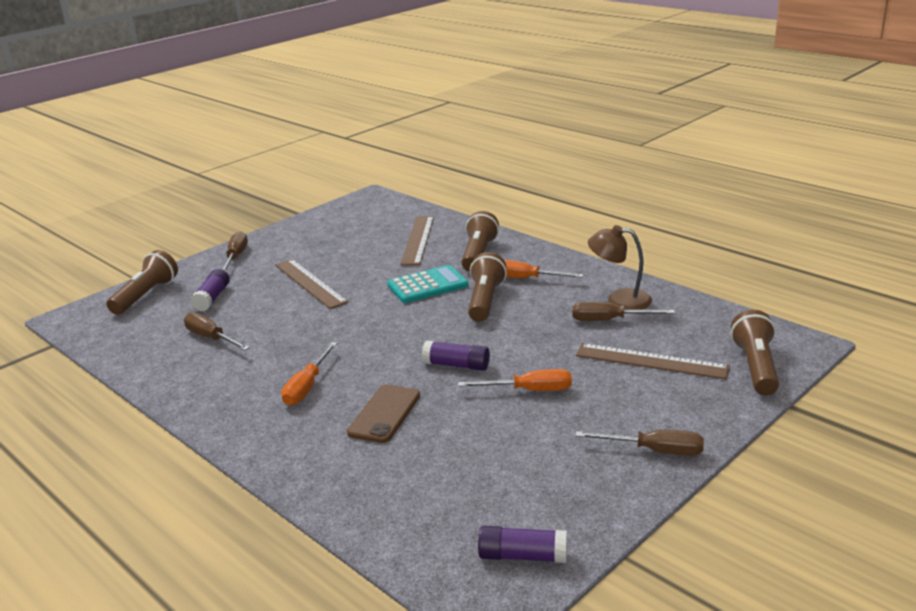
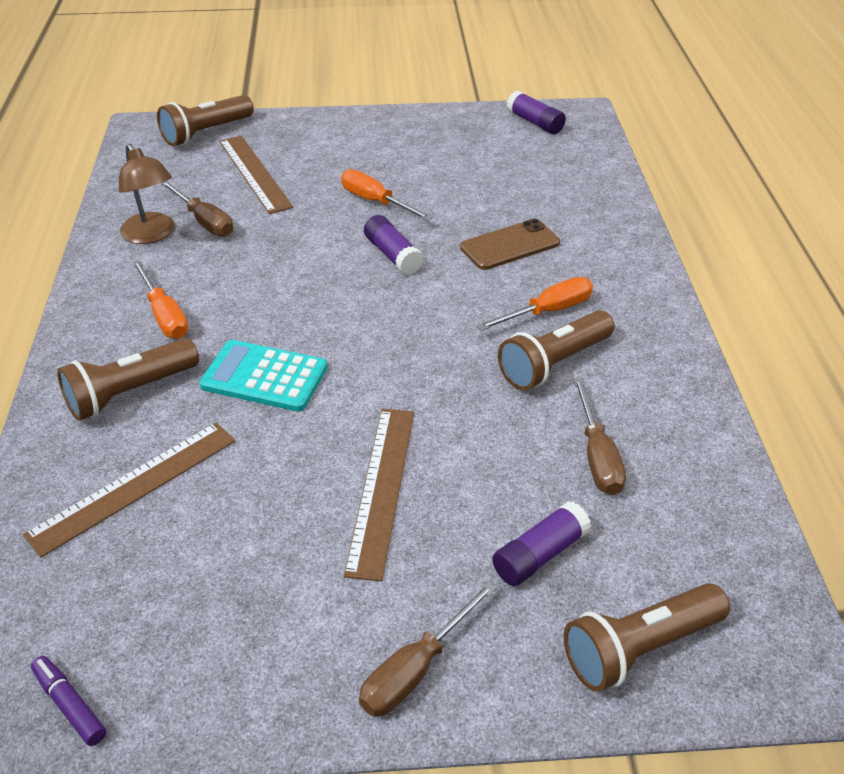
camera: 140 degrees left, 15 degrees up
(347, 208) = (70, 705): none -> purple marker
(485, 300) = (251, 312): brown flashlight -> brown flashlight (554, 364)
(655, 451) = (373, 127): brown screwdriver -> none

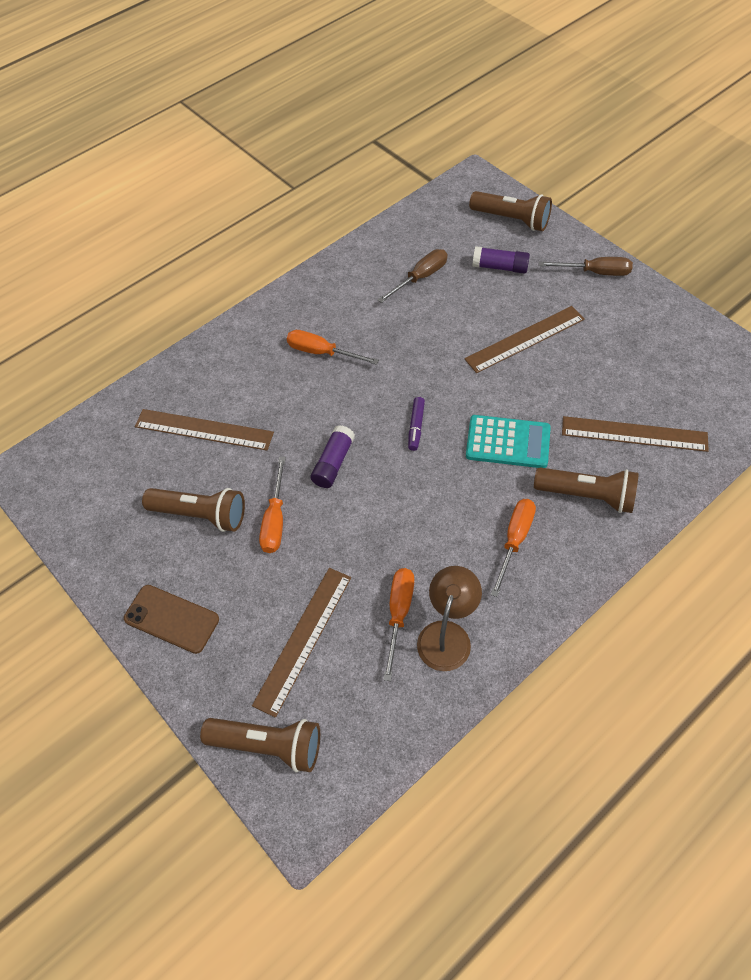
camera: 125 degrees left, 15 degrees up
(70, 705) = (736, 360): purple marker -> purple marker (416, 427)
(204, 221) = (399, 614): brown screwdriver -> orange screwdriver
(264, 377) = (508, 442): turquoise calculator -> turquoise calculator turned 60 degrees counterclockwise
(510, 245) = (266, 408): brown phone -> brown phone (171, 619)
(524, 203) = (204, 429): none -> brown ruler
(535, 122) = (63, 493): purple glue stick -> none
(554, 364) = (367, 326): brown flashlight -> brown flashlight (200, 514)

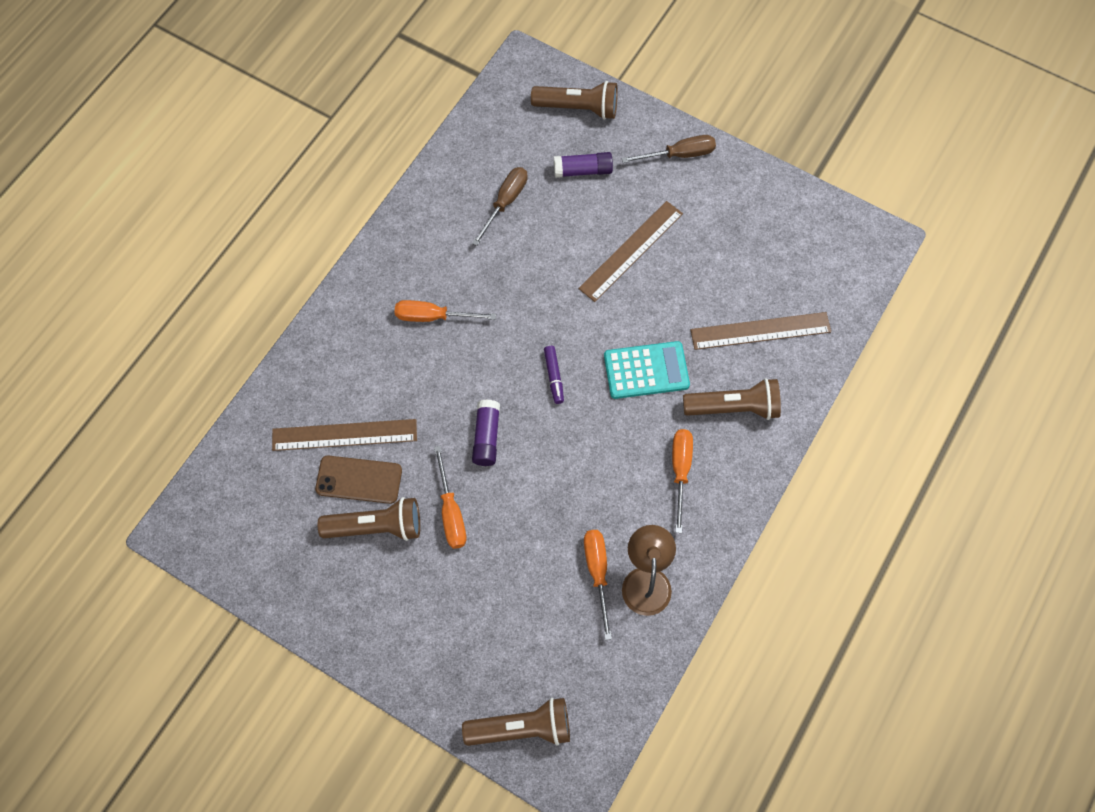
camera: 20 degrees left, 10 degrees up
(171, 619) = (389, 638): brown phone -> brown phone (359, 480)
(303, 639) = (518, 621): brown ruler -> none

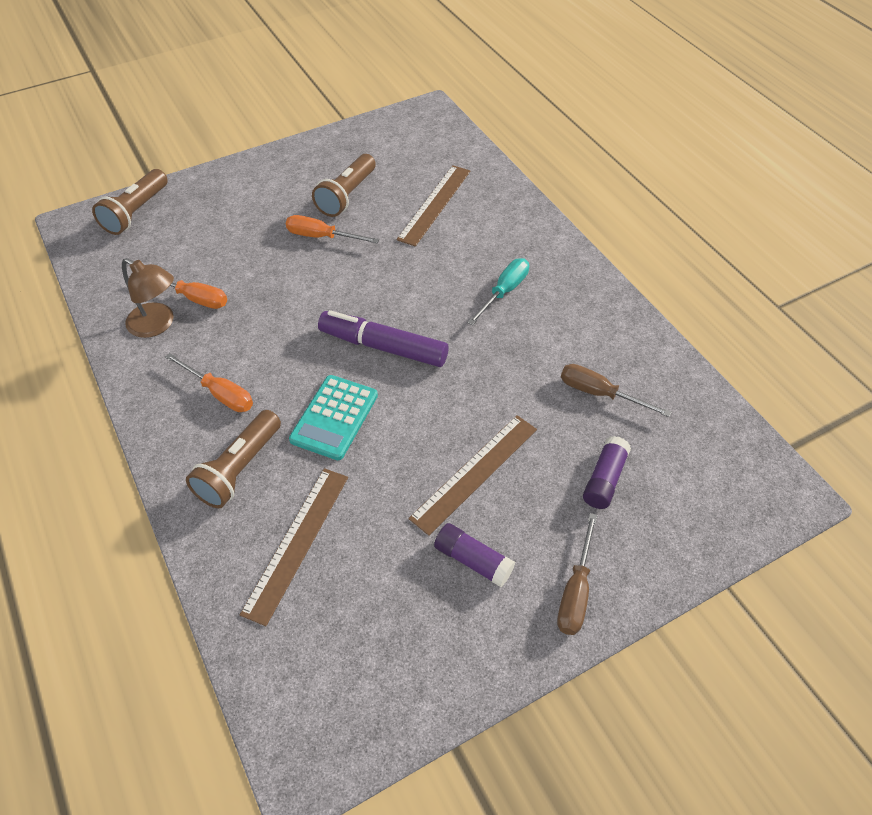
camera: 120 degrees right, 15 degrees down
(359, 480) = (391, 199): brown phone -> none
(433, 316) = (504, 292): orange screwdriver -> turquoise screwdriver
(486, 437) = (365, 280): purple glue stick -> purple glue stick (473, 560)
(505, 202) = (599, 393): brown screwdriver -> brown screwdriver turned 150 degrees clockwise
(554, 377) = (383, 347): purple marker -> purple marker, size x2.10
(578, 108) = (698, 518): brown flashlight -> none
(631, 250) = (475, 473): brown ruler -> brown ruler turned 60 degrees clockwise

